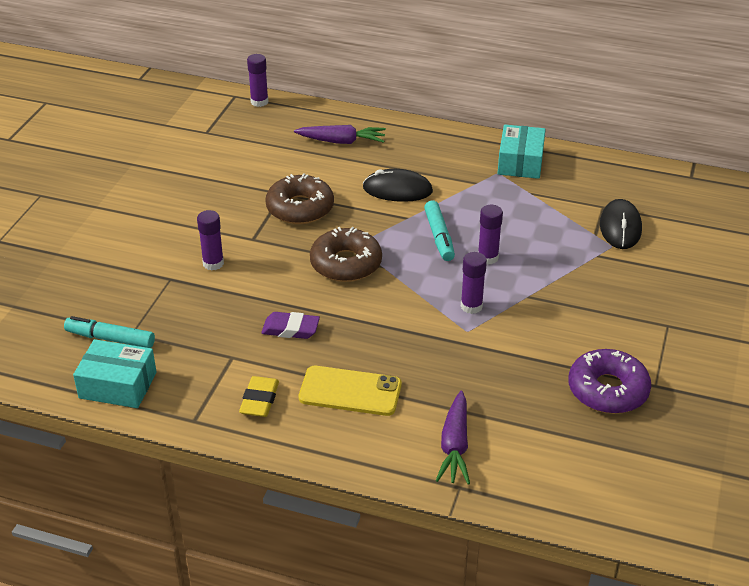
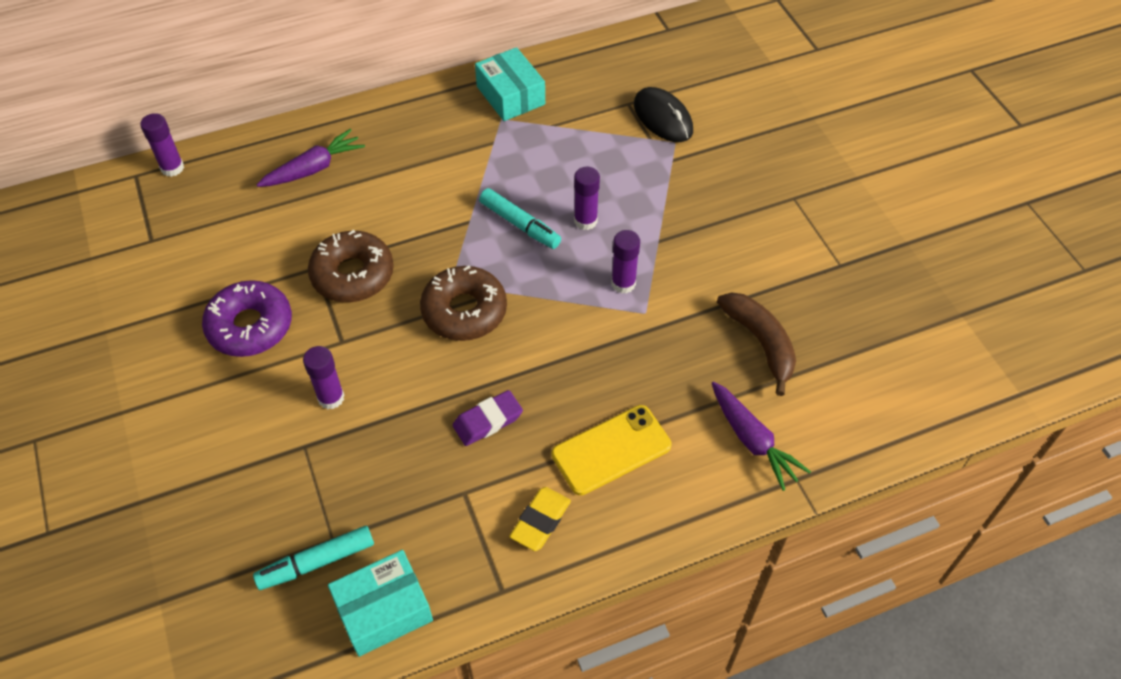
camera: 40 degrees left, 15 degrees up
(259, 400) = (540, 521): yellow eraser -> yellow eraser turned 60 degrees clockwise
(397, 190) = (428, 194): black mouse -> none
(531, 395) = (760, 342): none -> brown banana
(607, 390) = (811, 295): purple donut -> purple donut (250, 326)

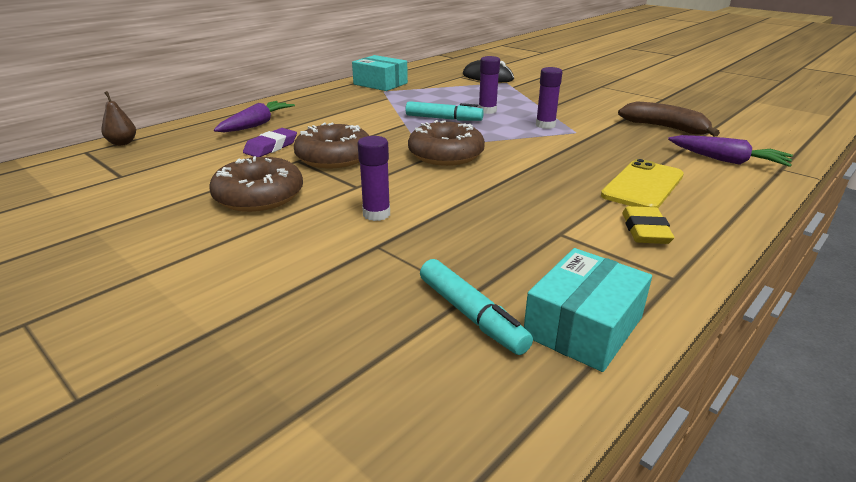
camera: 25 degrees left, 25 degrees down
(172, 168) = (122, 143): purple glue stick -> brown pear
(250, 326) = (259, 196): purple donut -> brown donut
(316, 562) = (471, 315): turquoise marker -> turquoise marker turned 75 degrees counterclockwise
(488, 421) = (530, 194): purple eraser -> purple eraser (271, 147)

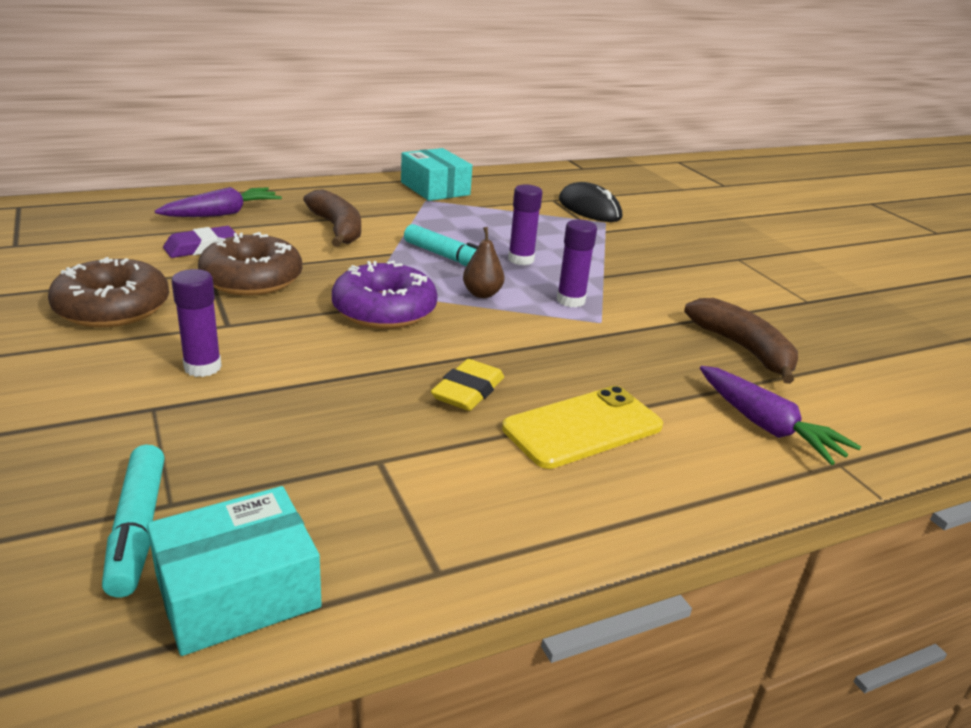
camera: 20 degrees right, 0 degrees up
(122, 143) = (63, 204): brown pear -> brown pear (482, 294)
(349, 117) = (337, 229): none -> brown banana
(446, 154) = (384, 310): brown donut -> purple donut
(645, 231) = (493, 493): yellow eraser -> yellow eraser (468, 391)

